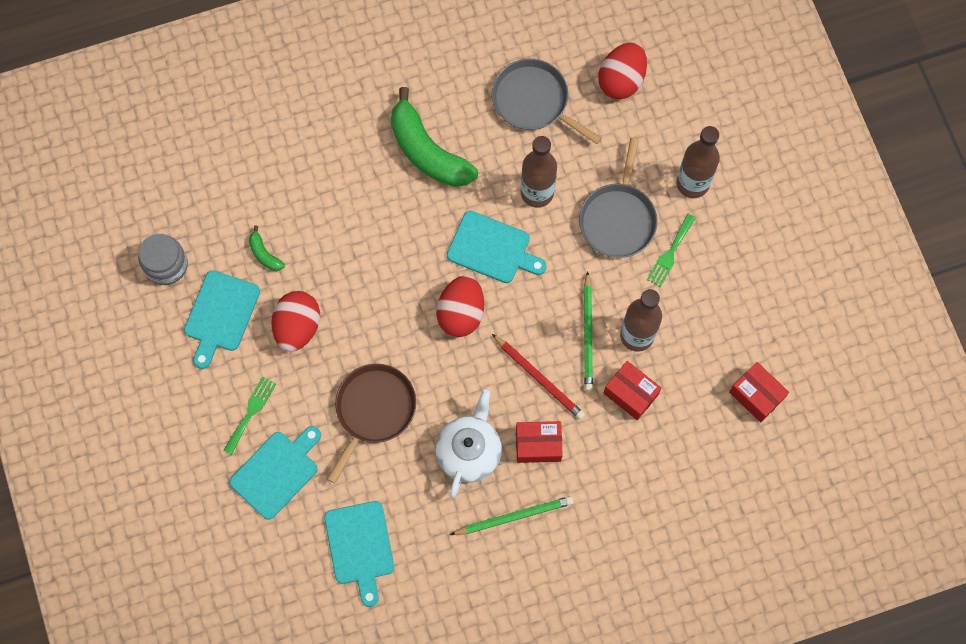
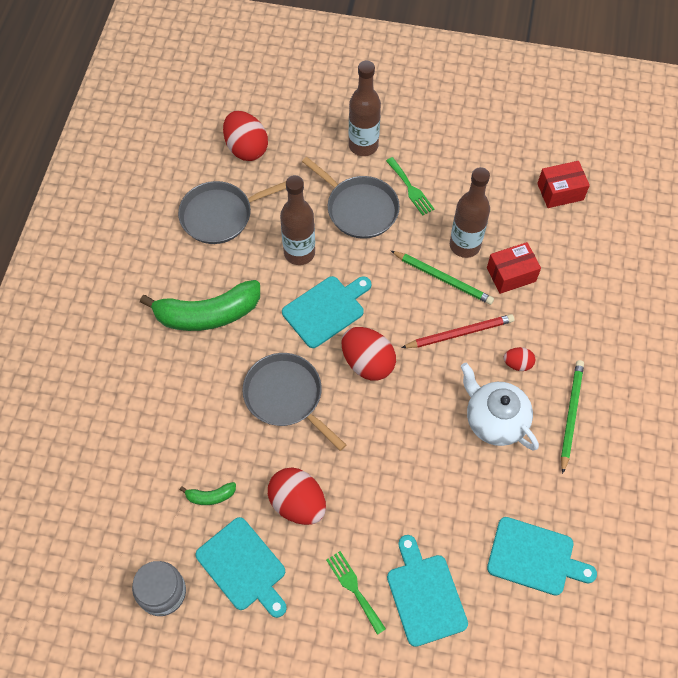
camera: 60 degrees left, 10 degrees down
(373, 410) = (413, 479): brown pan -> none
(388, 262) = (286, 396): none -> grey pan
(538, 445) = (517, 364): red box -> red egg

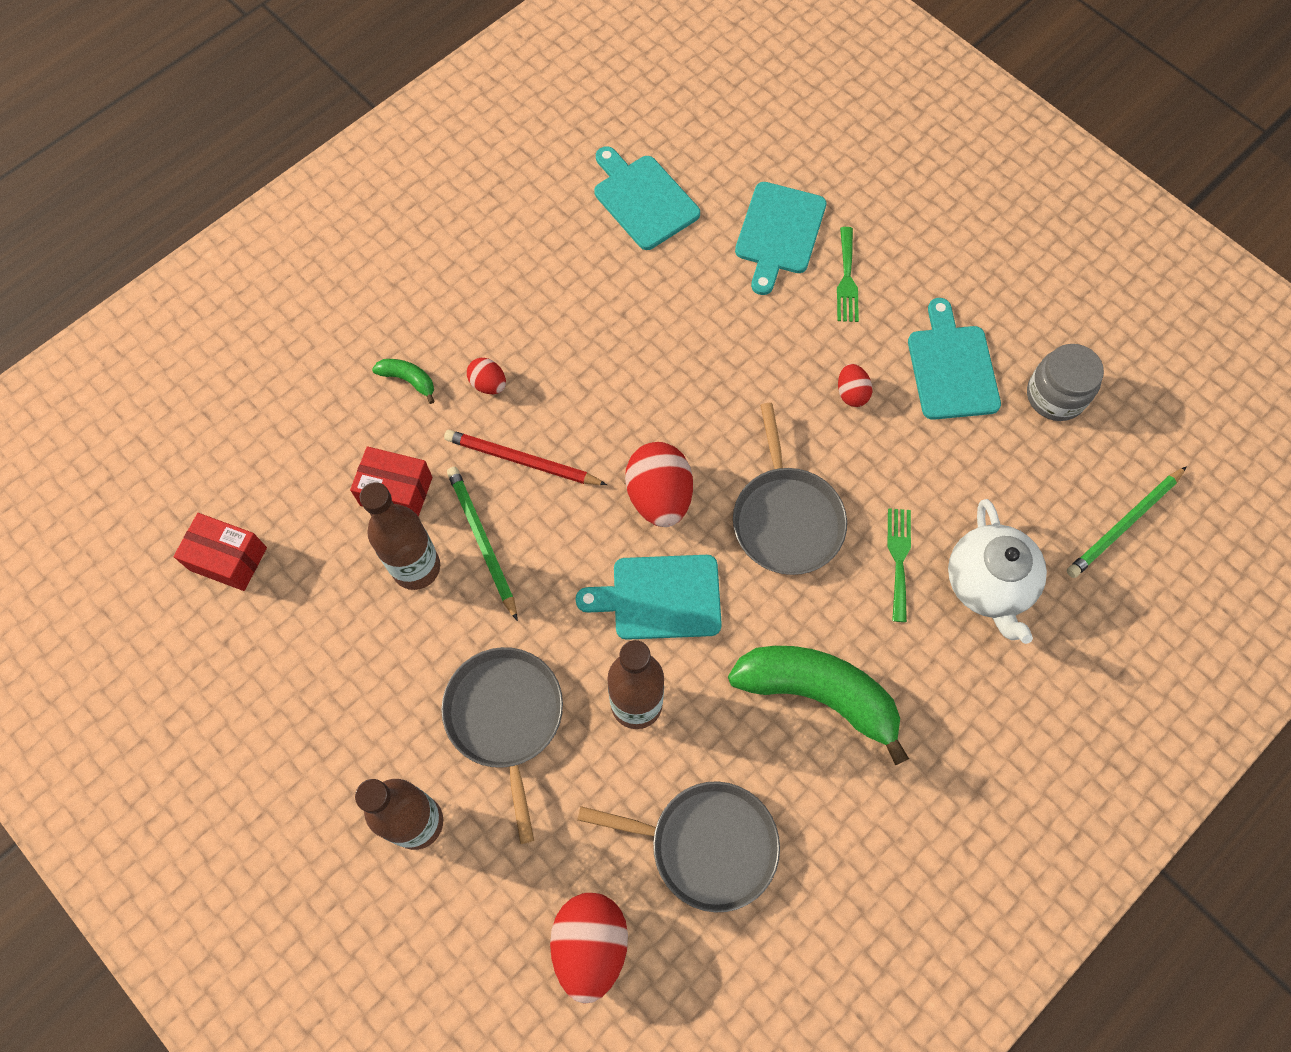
camera: 145 degrees left, 5 degrees up
(210, 496) = (947, 460): green banana -> green banana (408, 380)
(298, 503) = (851, 393): red egg -> red egg, size x0.52
(410, 188) = (412, 701): green fork -> green fork (899, 558)
(494, 420) = (568, 343): white teapot -> white teapot (987, 584)
(570, 414) = (483, 297): green pencil -> green pencil (1124, 524)

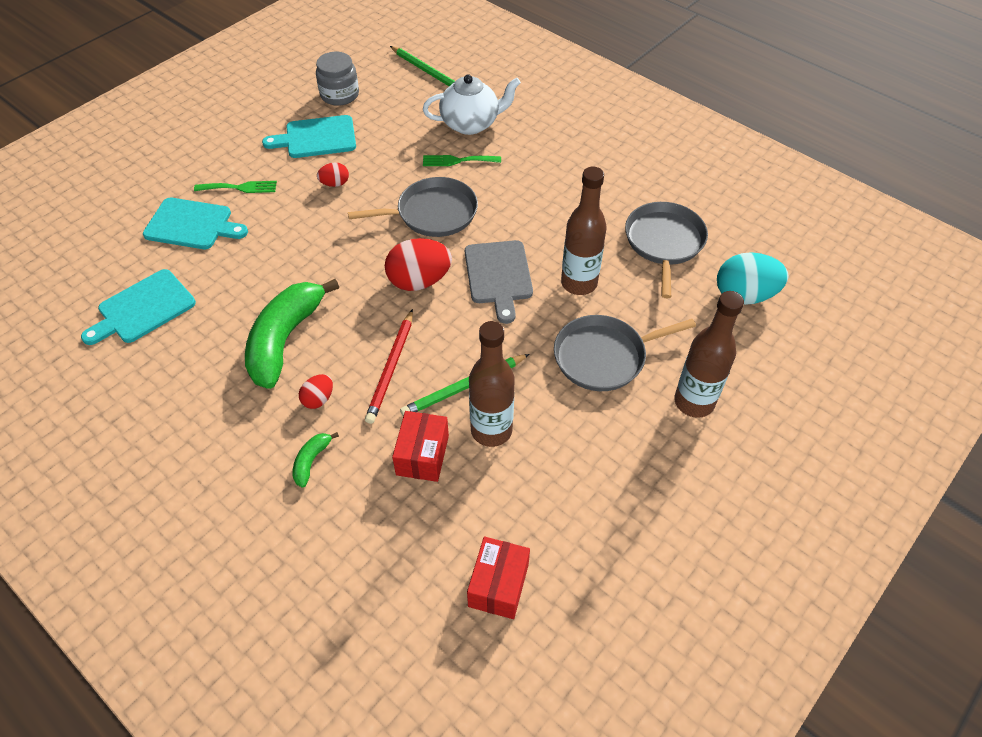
camera: 95 degrees left, 15 degrees down
(590, 945) = (744, 295): red egg -> turquoise egg
(660, 597) = (498, 276): turquoise cutting board -> grey cutting board
(818, 694) = (554, 195): green banana -> green banana (285, 339)

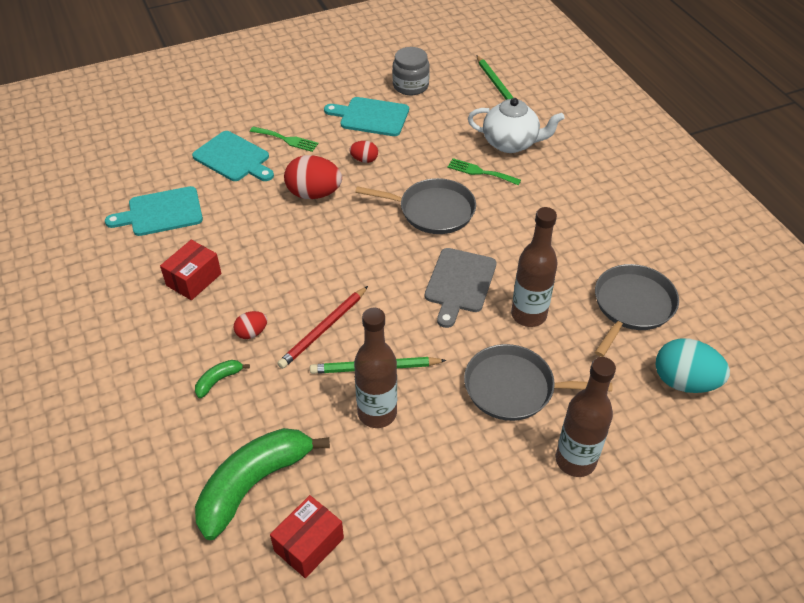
camera: 25 degrees right, 5 degrees down
(285, 339) = (253, 275): green banana -> green banana (253, 484)
(419, 281) = (388, 264): red egg -> red egg (314, 194)
(422, 455) = (308, 411): red box -> red box (194, 279)

